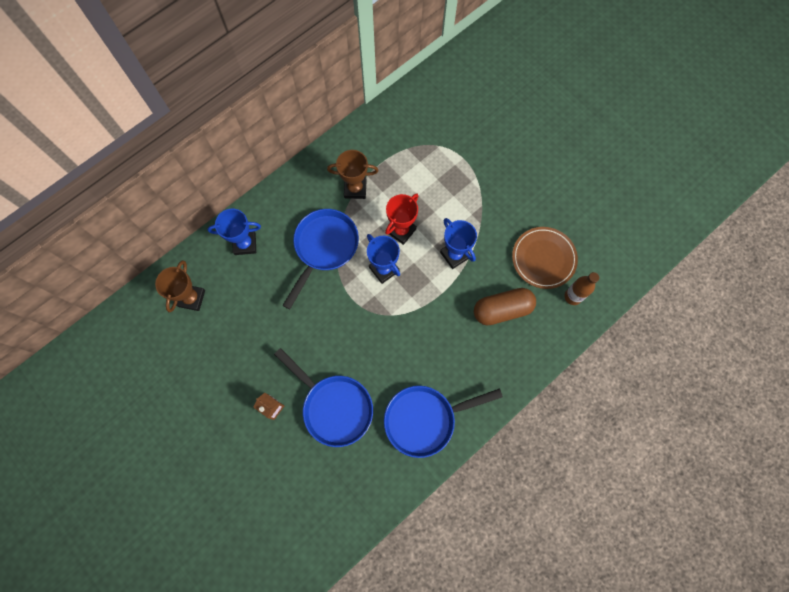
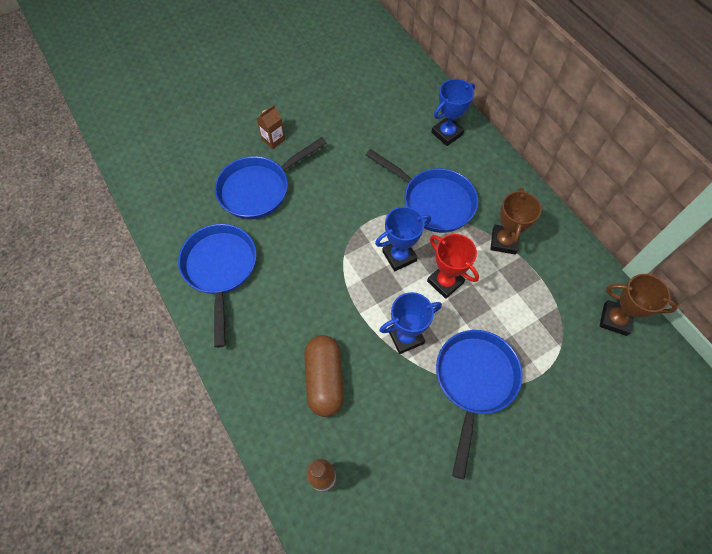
camera: 100 degrees right, 10 degrees down
(191, 298) = (396, 88): brown trophy -> brown trophy (615, 319)
(245, 244) = (447, 133): blue trophy -> blue trophy turned 45 degrees clockwise
(479, 202) = (474, 382): none -> blue pan
(543, 259) = (383, 450): brown plate -> none

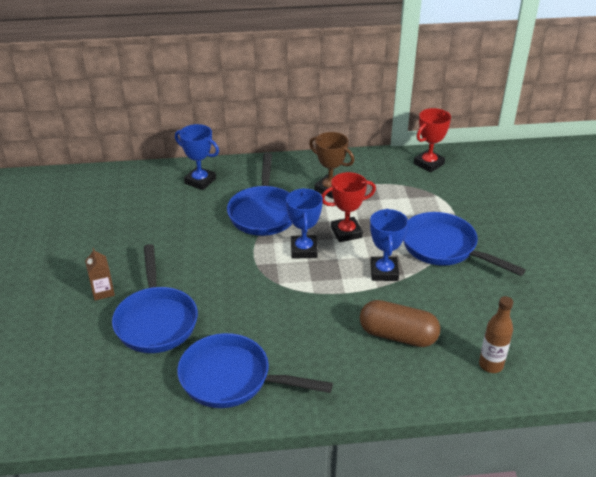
camera: 65 degrees left, 25 degrees down
(433, 201) = (263, 212): blue pan -> blue pan turned 120 degrees clockwise
(447, 133) = (200, 181): blue trophy -> blue trophy turned 45 degrees counterclockwise
(615, 319) = (429, 164): brown trophy -> red trophy

